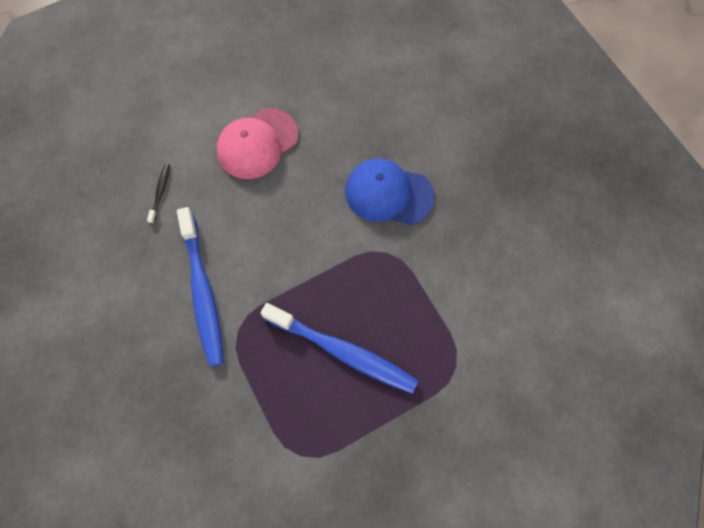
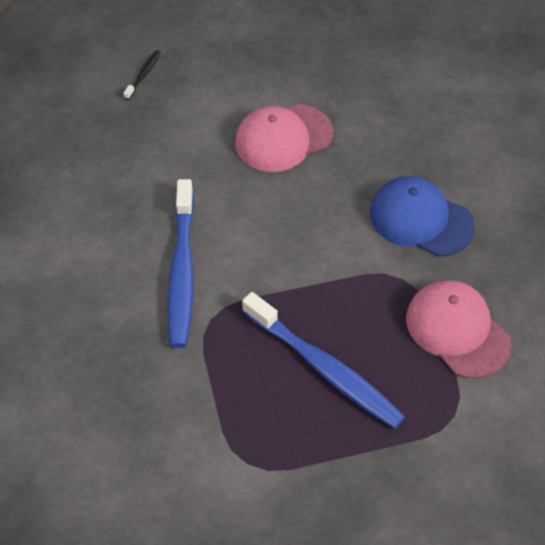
camera: 15 degrees right, 15 degrees down
(160, 192) = (162, 164): black toothbrush -> black toothbrush (143, 75)
(441, 289) = (457, 330): none -> pink cap

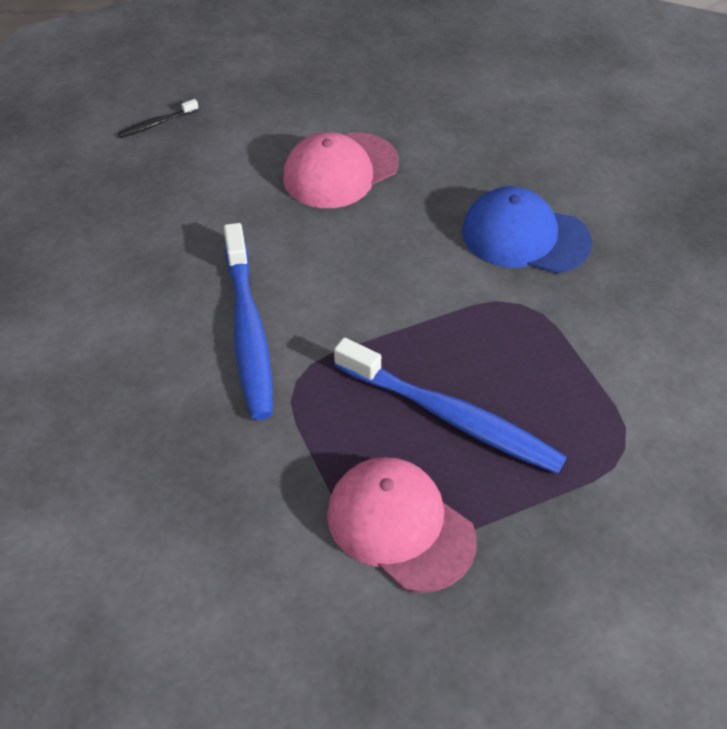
camera: 10 degrees left, 5 degrees down
(143, 75) = (157, 124): black toothbrush -> black toothbrush turned 135 degrees counterclockwise
(457, 330) = (601, 352): pink cap -> pink cap (400, 526)

